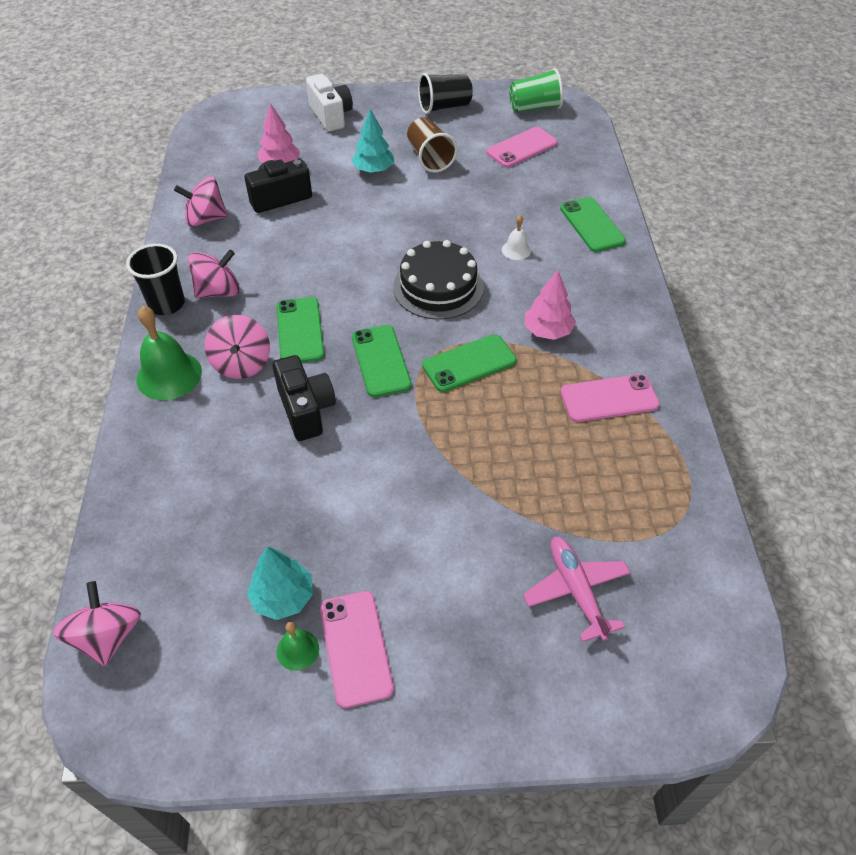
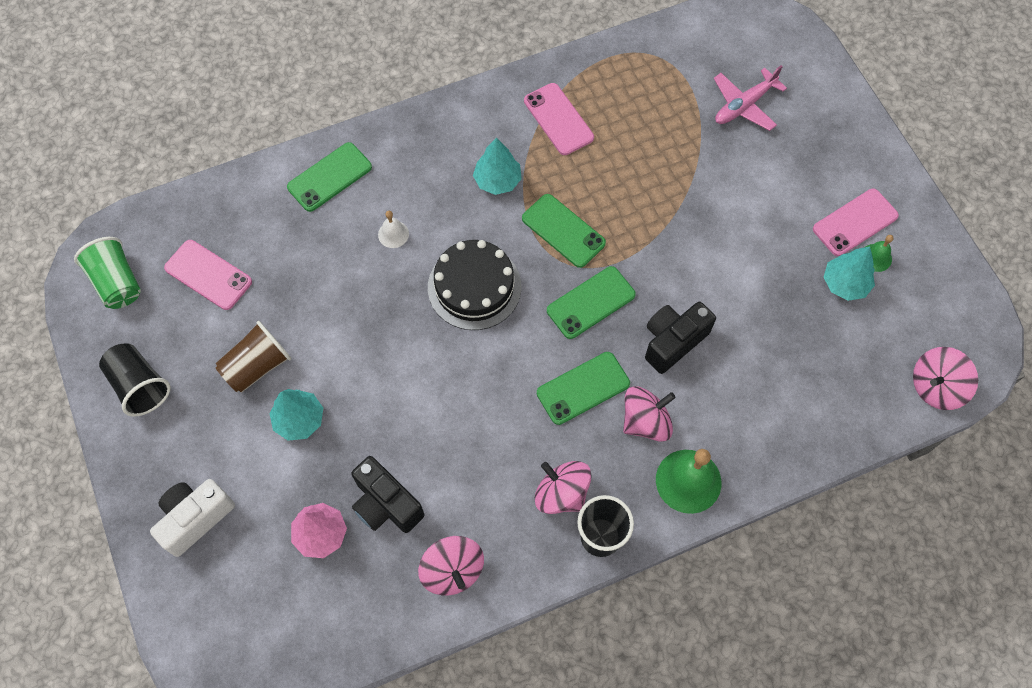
camera: 110 degrees left, 15 degrees up
(547, 331) = (497, 180): pink tree -> turquoise tree

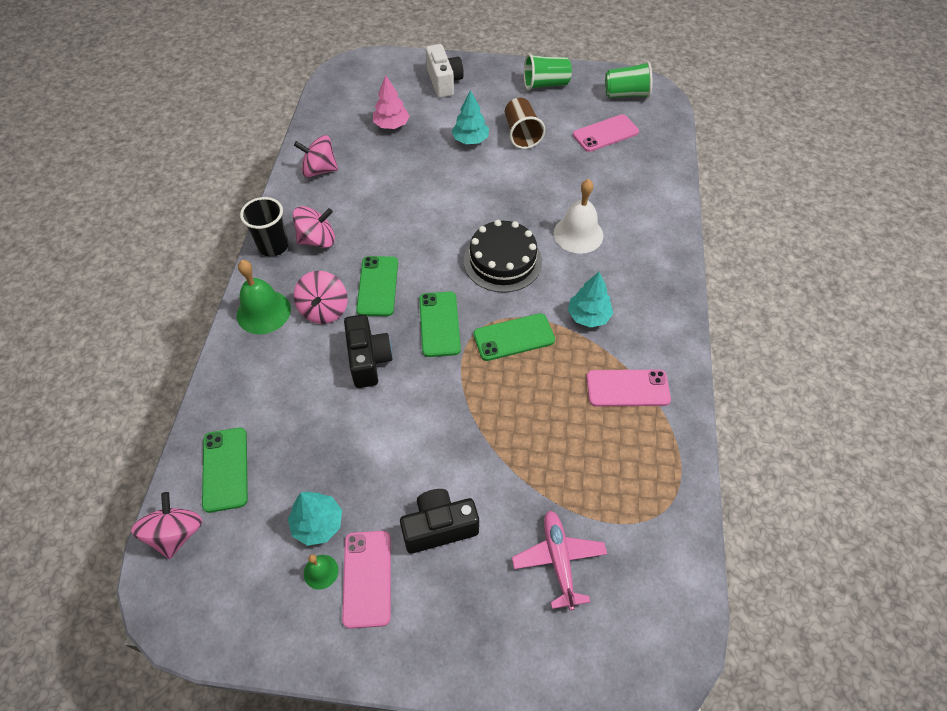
camera: 120 degrees right, 10 degrees down
(140, 386) = (545, 84): black cup -> green cup
(330, 177) = (651, 218): green phone -> green phone (225, 469)
(386, 504) = (385, 157): black camera -> black camera (439, 527)
(393, 234) = (578, 234): white bell -> white bell, size x1.93

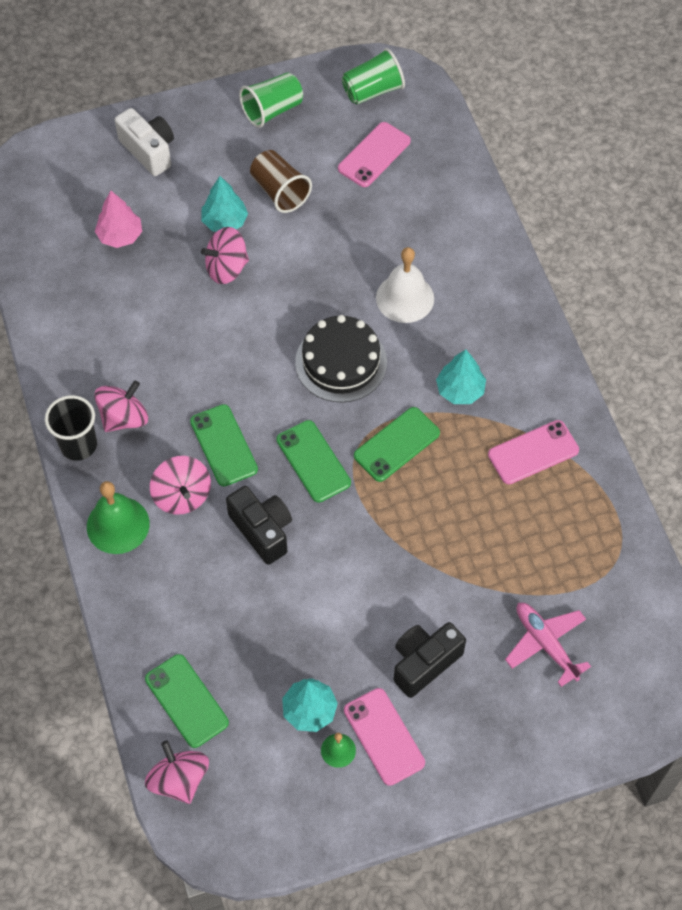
camera: 25 degrees left, 5 degrees up
(319, 170) = (71, 329): pink spinning top -> pink spinning top (226, 268)

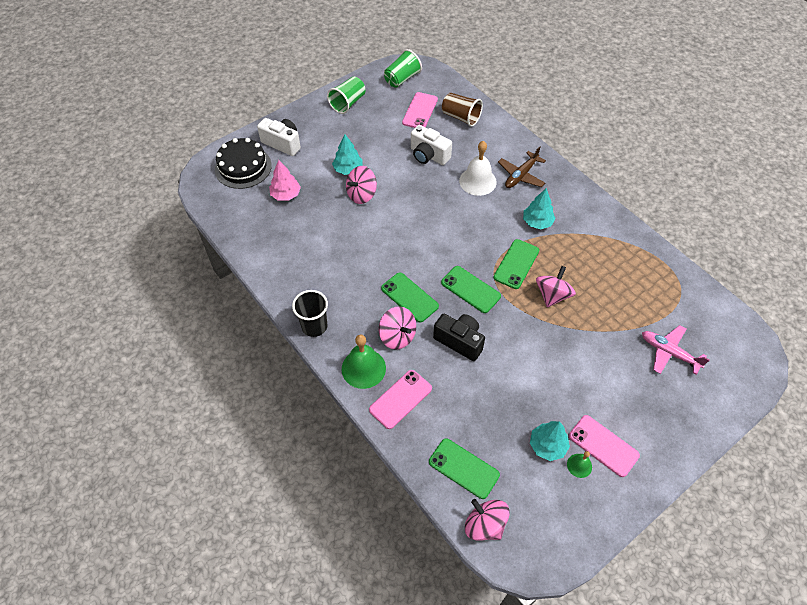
camera: 20 degrees left, 5 degrees down
(124, 418) = (337, 300): pink spinning top -> pink spinning top (552, 295)
(279, 191) = (373, 144): brown cup -> brown cup (461, 117)
(341, 362) = (458, 227): black cake -> black cake (243, 167)
(352, 234) = (428, 155): none -> white camera
(424, 663) = (603, 389): black camera -> none
(474, 308) = (521, 175): none -> brown plane
(533, 452) = (598, 244): pink phone -> pink phone (400, 399)

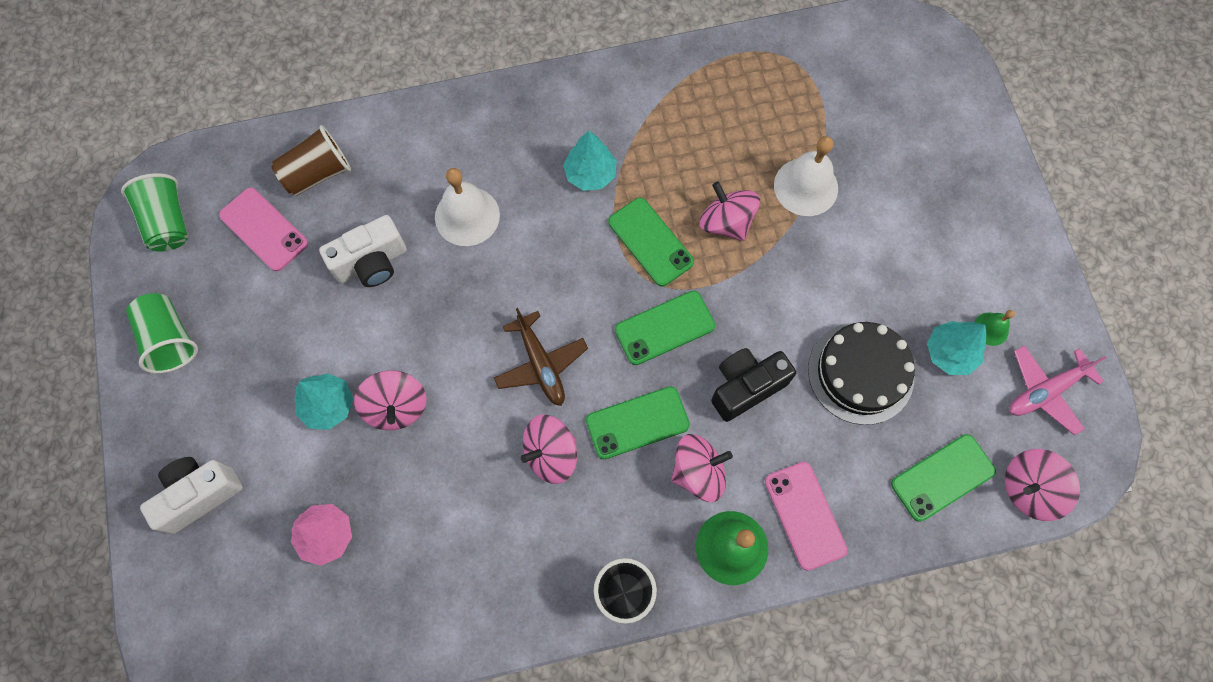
camera: 65 degrees left, 15 degrees up
(243, 167) = (216, 589): black cake -> black cake (860, 373)
(371, 266) = (551, 454): none -> pink spinning top
(521, 175) = (490, 149): brown plane -> brown plane (541, 364)
(603, 327) = (806, 186): none -> white bell
(603, 445) = (975, 285): pink phone -> none
(668, 352) = (877, 131): pink plane -> pink plane (1045, 391)

